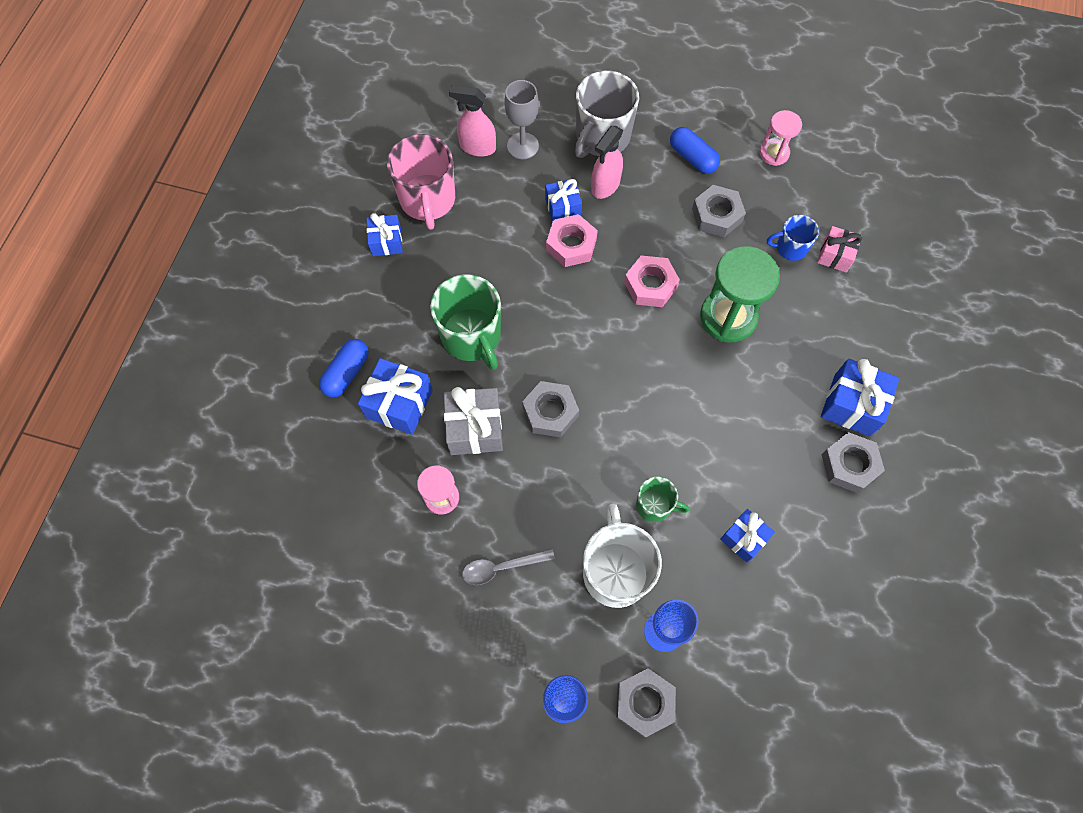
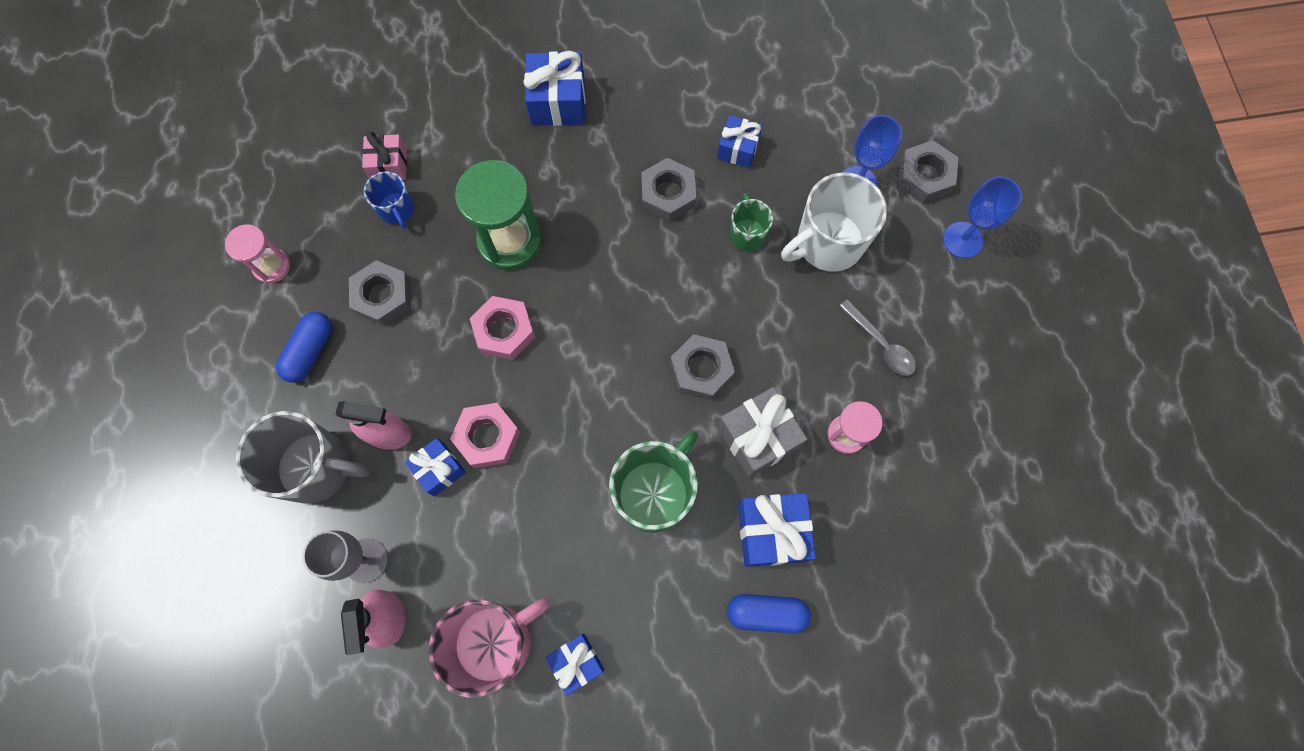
camera: 115 degrees left, 5 degrees up
(849, 465) = (621, 87): grey nut -> grey nut (668, 194)

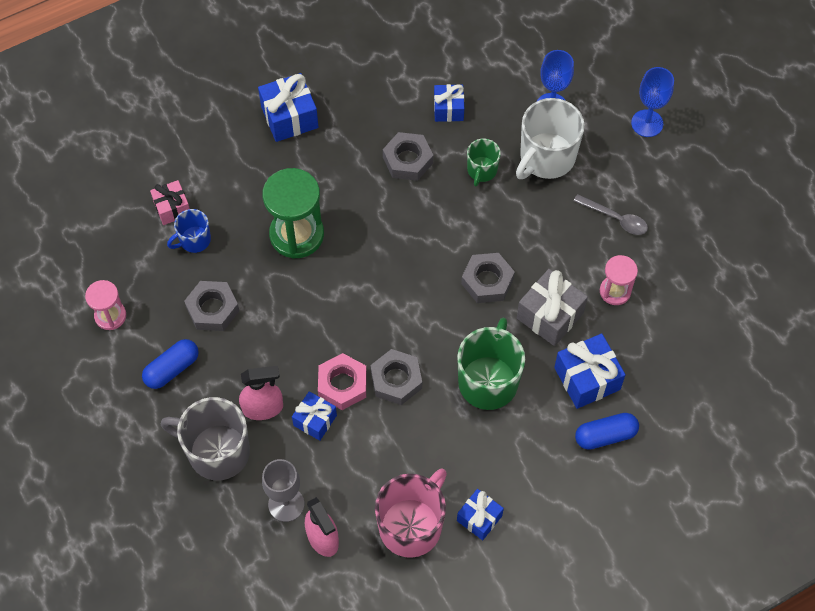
camera: 20 degrees left, 10 degrees down
(310, 351) = (172, 369): blue capsule -> blue capsule turned 45 degrees clockwise
(317, 468) = (217, 452): grey mug -> grey mug turned 150 degrees counterclockwise
(397, 209) = (194, 240): blue mug -> blue mug turned 105 degrees clockwise
(504, 331) = (321, 303): pink nut -> none
(747, 234) = (482, 170): green mug -> green mug turned 135 degrees counterclockwise
(924, 176) = (600, 85): grey nut -> grey nut (396, 380)

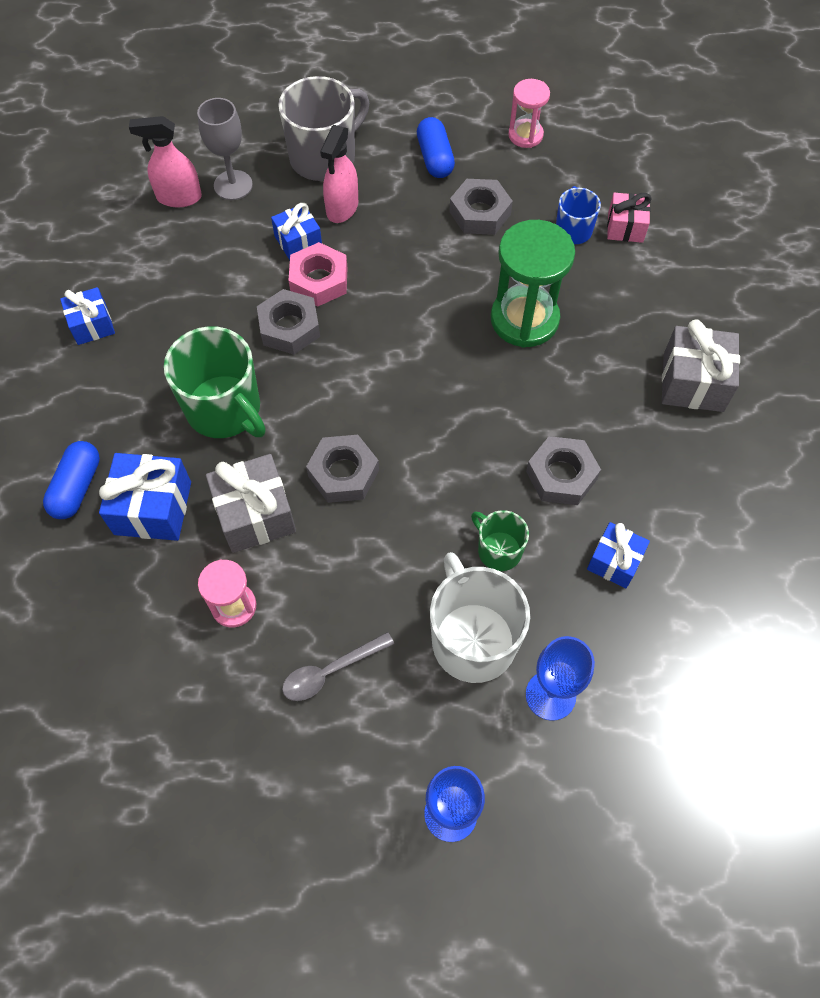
camera: 120 degrees right, 0 degrees up
(289, 117) = (693, 382): blue gift -> grey gift
(411, 526) = (132, 267): pink mug -> none

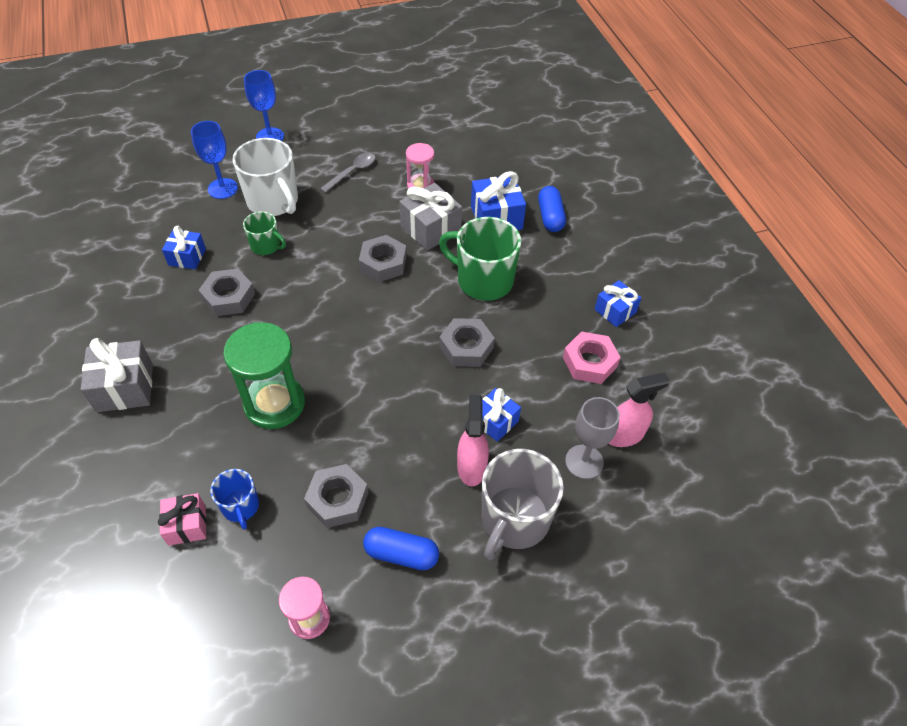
camera: 160 degrees right, 10 degrees down
(319, 280) = (461, 391): pink nut -> pink nut (589, 362)
(435, 158) = (401, 554): blue capsule -> blue capsule turned 45 degrees counterclockwise

